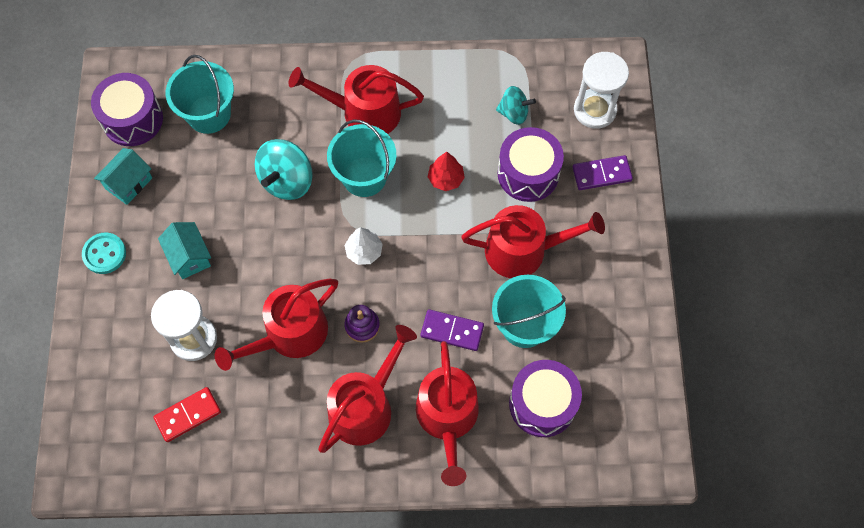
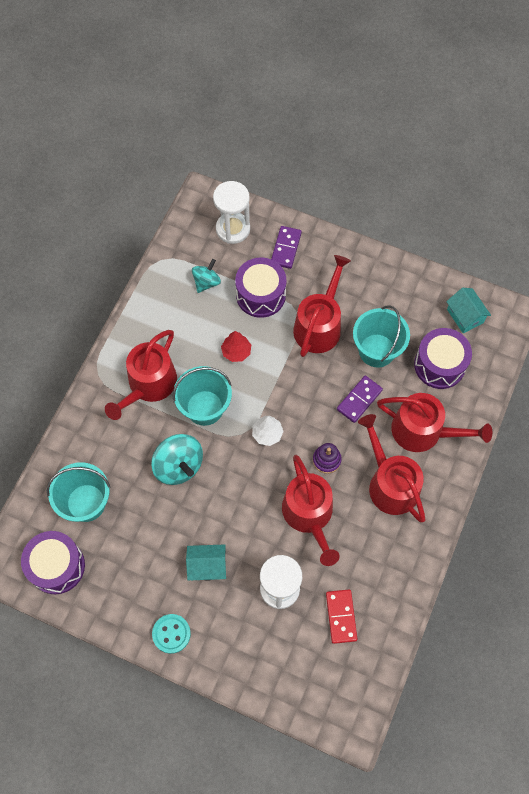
camera: 65 degrees left, 0 degrees up
(128, 183) = (116, 591): turquoise house -> turquoise house (465, 316)

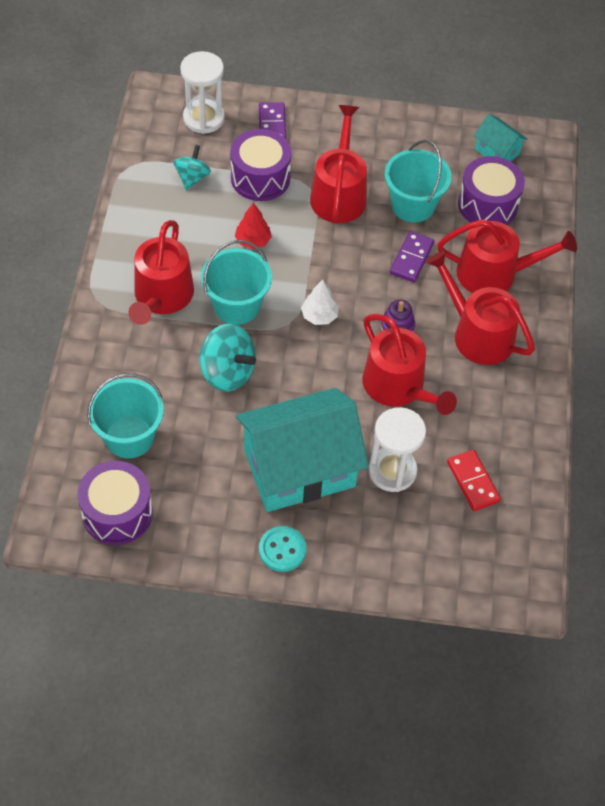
camera: 20 degrees left, 10 degrees down
(207, 566) = (299, 468): turquoise house -> turquoise house, size x2.25

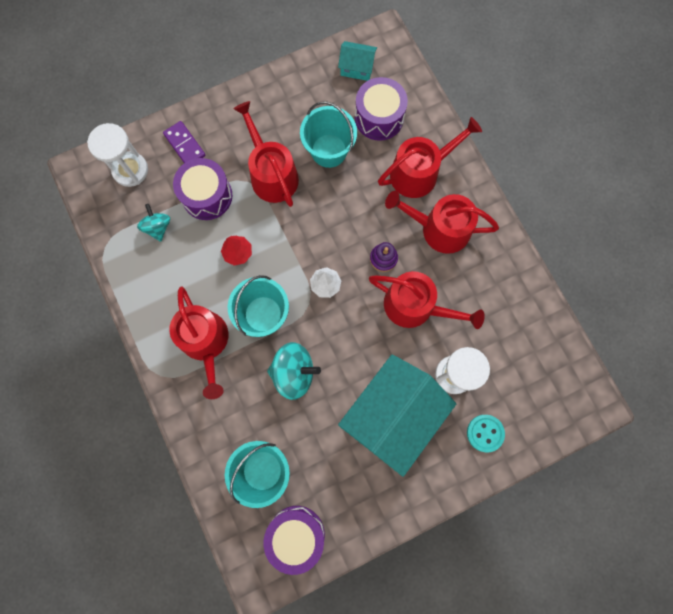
camera: 30 degrees left, 20 degrees up
(282, 550) = (423, 485): turquoise button -> turquoise button (485, 433)
(411, 258) = (357, 196): purple domino -> none
(473, 482) = (510, 347): red domino -> none

